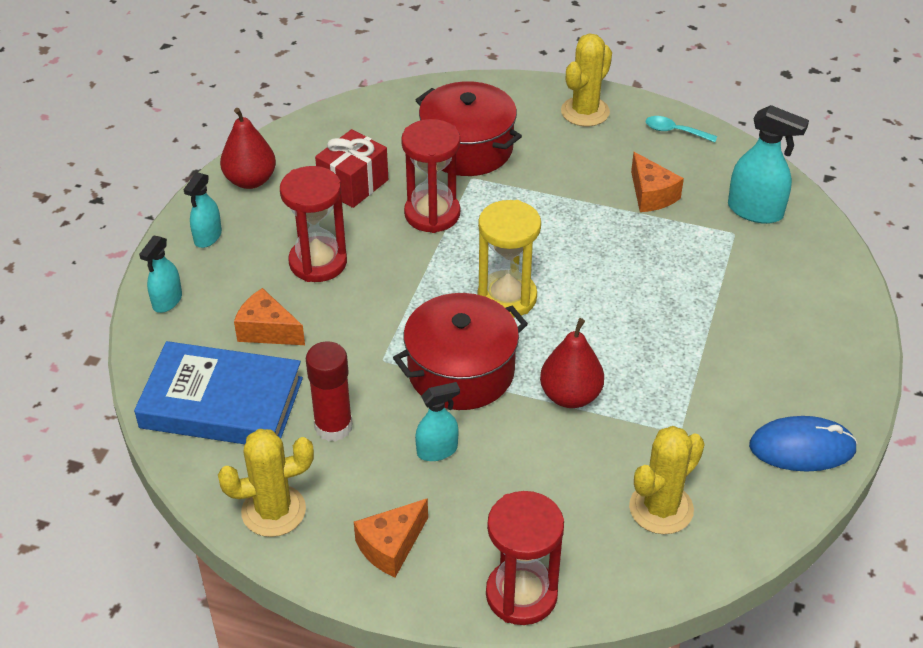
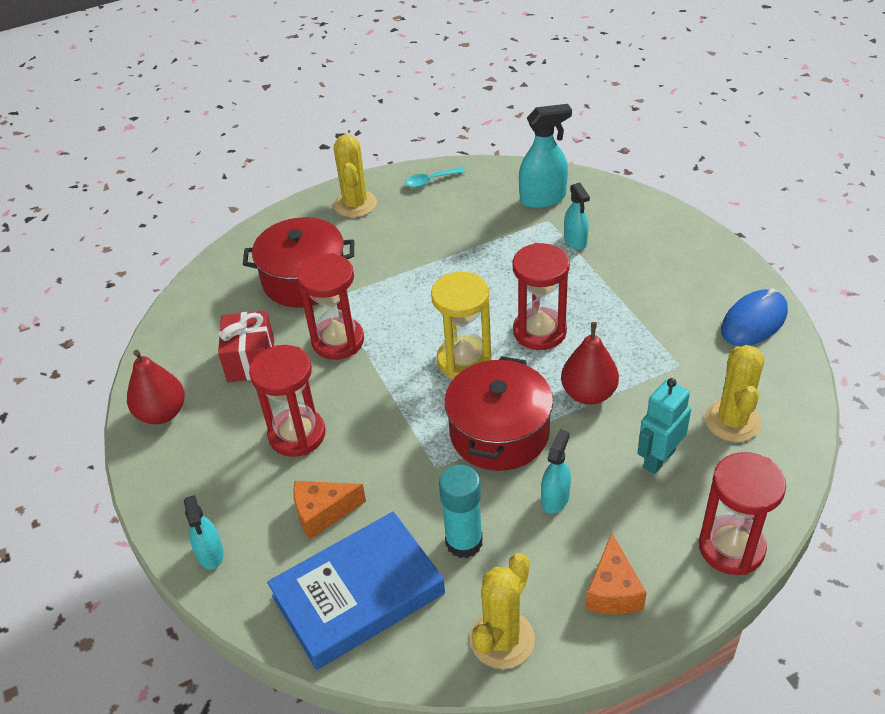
camera: 40 degrees left, 0 degrees up
(208, 237) = (181, 480): turquoise spray bottle -> turquoise spray bottle (575, 241)
(333, 426) = (464, 542): red glue stick -> turquoise glue stick
(557, 487) = (658, 459): none -> turquoise robot
(598, 319) = (539, 331): none -> red hourglass
(651, 195) = (468, 230): orange cheese -> none

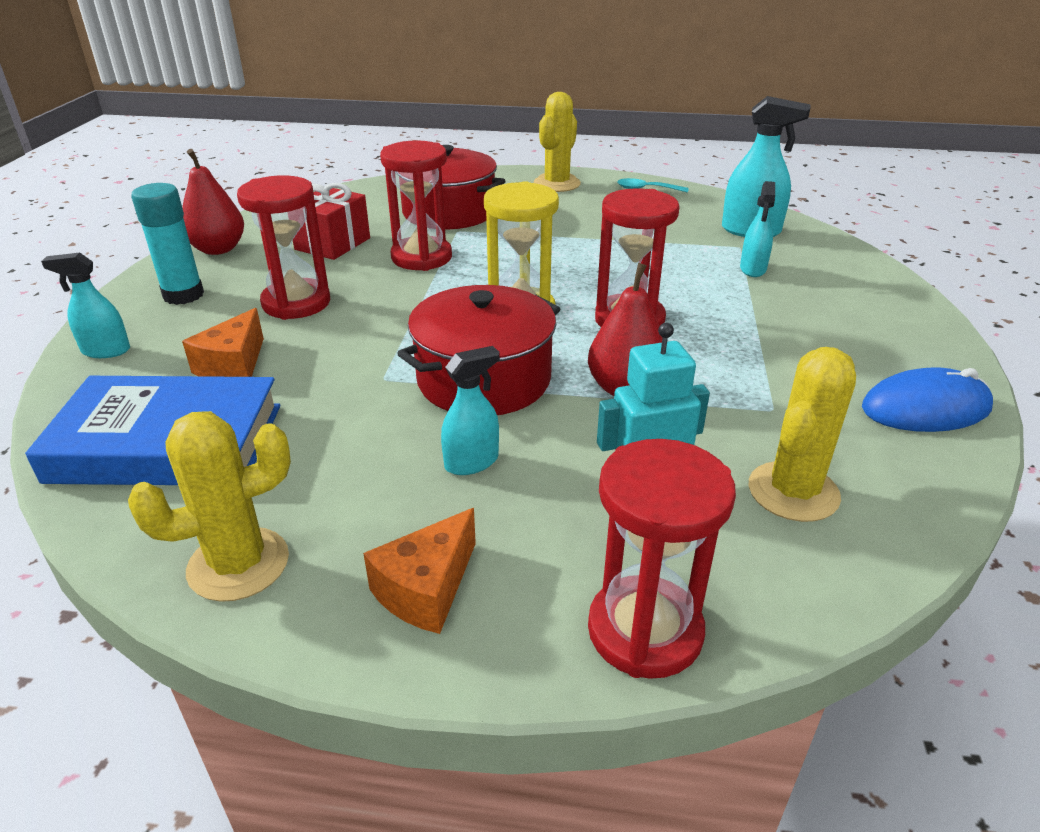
camera: 30 degrees right, 10 degrees down
(210, 554) = (106, 351): turquoise spray bottle -> turquoise spray bottle turned 75 degrees clockwise
(323, 513) = (234, 365): orange cheese -> orange cheese turned 90 degrees counterclockwise
(464, 542) = (325, 452): turquoise glue stick -> turquoise glue stick (183, 295)

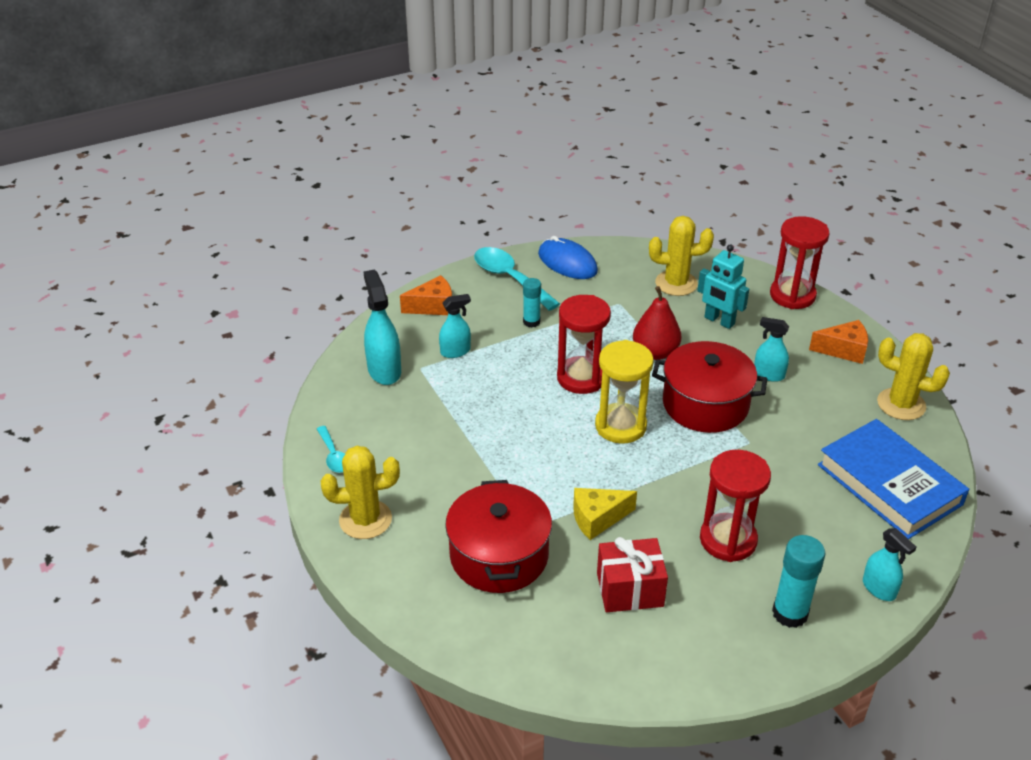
camera: 125 degrees left, 5 degrees up
(218, 249) = (715, 660): red pear -> none
(234, 365) = (815, 513): orange cheese -> orange cheese (433, 306)
(421, 257) = (597, 518): red hourglass -> yellow cheese
(777, 328) = (531, 322): none -> turquoise glue stick
(900, 347) = (510, 278): none -> turquoise spoon

